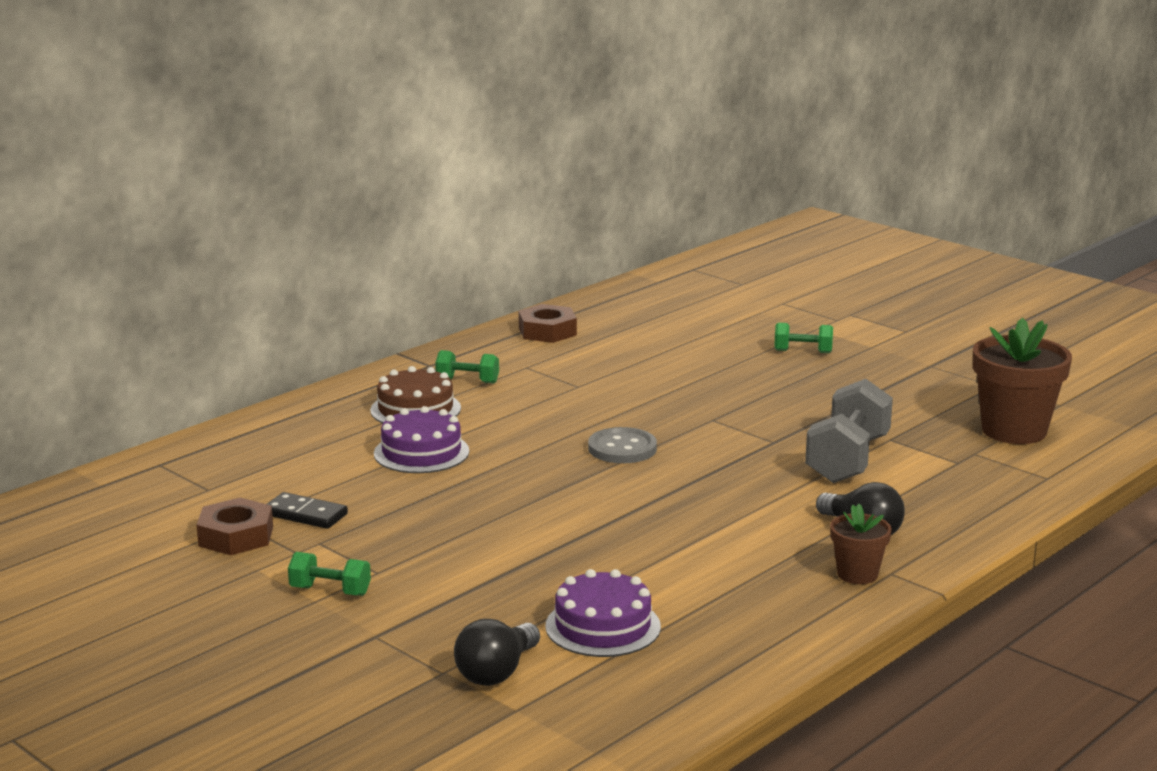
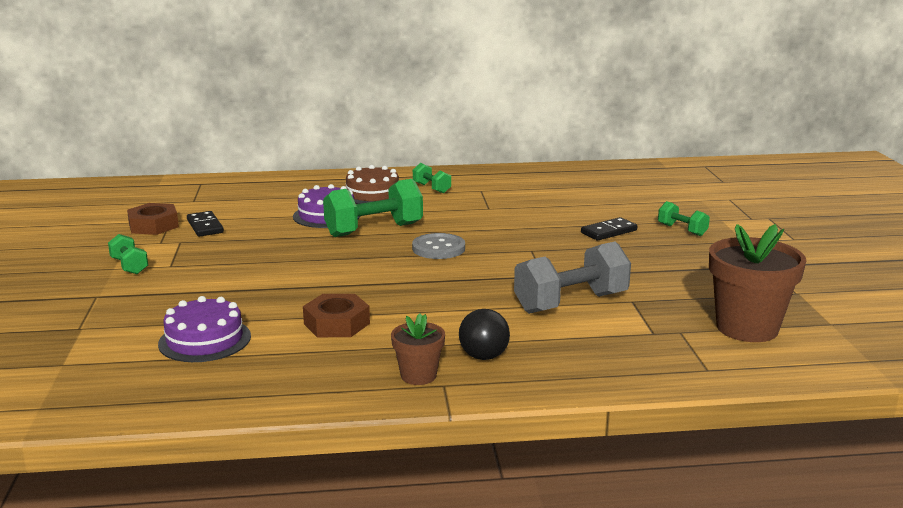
camera: 40 degrees right, 0 degrees up
(497, 672) = (100, 340): black light bulb -> none
(512, 451) = (374, 230): none -> green dumbbell
(547, 331) = (534, 176): brown nut -> brown nut (336, 323)
(743, 375) = (608, 231): none -> black domino

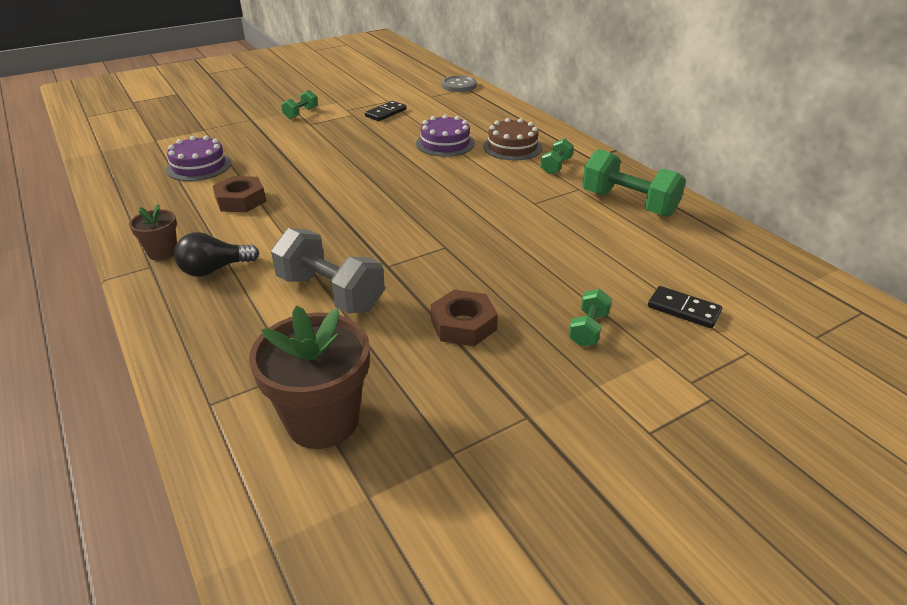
camera: 65 degrees right, 15 degrees up
(153, 225) = (374, 99): brown nut -> brown nut (463, 325)
(374, 230) = (430, 168): green dumbbell -> green dumbbell (628, 204)
(438, 248) = (413, 203): grey button -> grey button (458, 85)
(608, 231) = (535, 280): black domino -> black domino (683, 309)

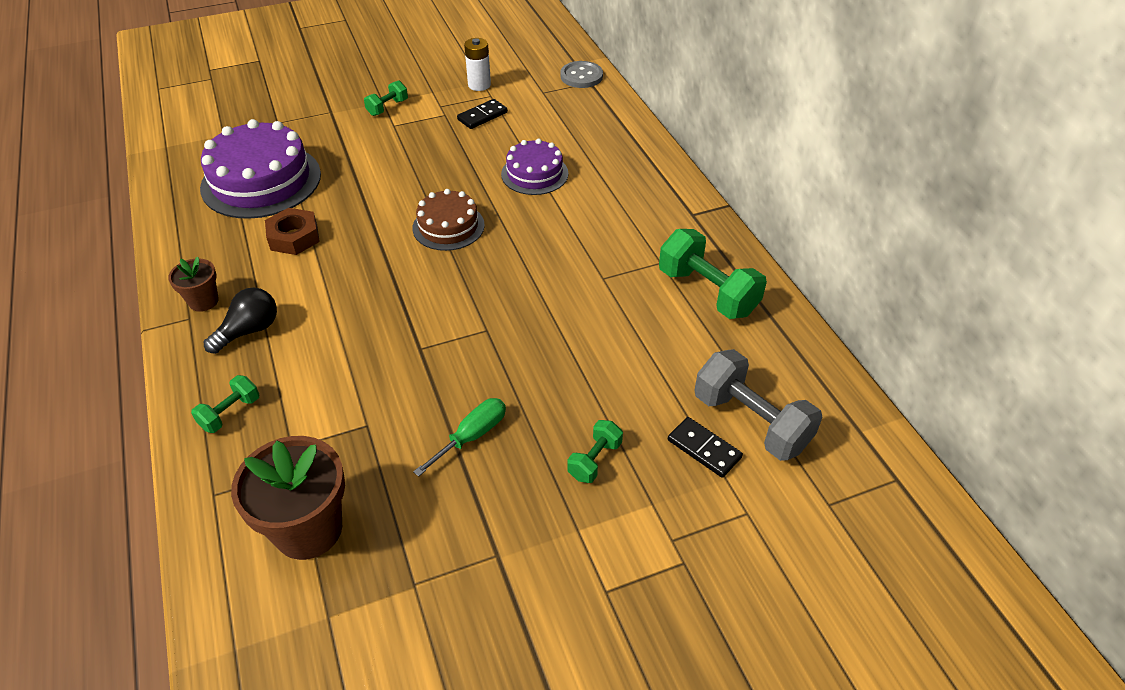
camera: 10 degrees right, 10 degrees up
(199, 166) = (261, 181): purple cake -> purple cake, size x1.73
(214, 269) = (249, 331): black light bulb -> black light bulb turned 150 degrees clockwise
(330, 293) = (353, 377): grey dumbbell -> grey dumbbell (751, 422)
(375, 95) = (479, 85): none -> white battery
(463, 325) = (472, 436): brown nut -> green screwdriver
(512, 147) = (609, 188): brown cake -> brown cake (448, 226)
(556, 166) = (648, 224): green dumbbell -> green dumbbell (230, 413)

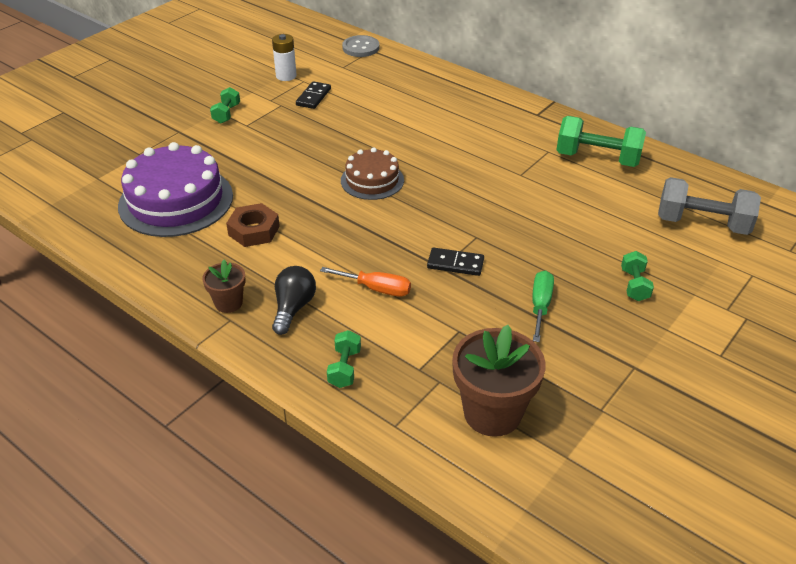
camera: 30 degrees left, 5 degrees down
(338, 344) = (376, 289): none -> orange screwdriver
(534, 174) = (398, 124): purple cake -> none
(704, 449) = (691, 250): black domino -> black domino (455, 264)

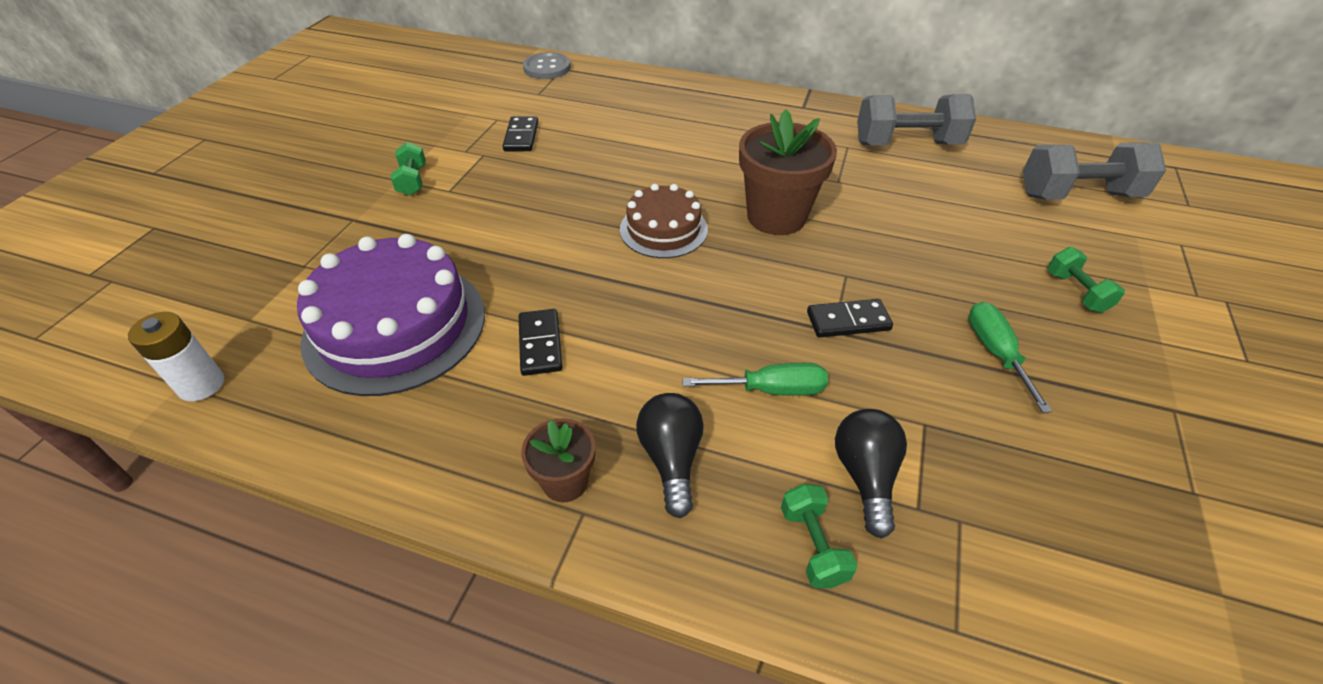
camera: 20 degrees left, 5 degrees up
(254, 230) = (540, 344): brown nut -> black domino
(286, 76) = (470, 117): white battery -> white battery (201, 385)
(376, 289) = (771, 389): orange screwdriver -> green screwdriver
(400, 346) = (865, 476): none -> black light bulb
(492, 413) = (1070, 552): brown flower pot -> brown flower pot (776, 216)
(597, 158) = (907, 144): green dumbbell -> grey dumbbell

